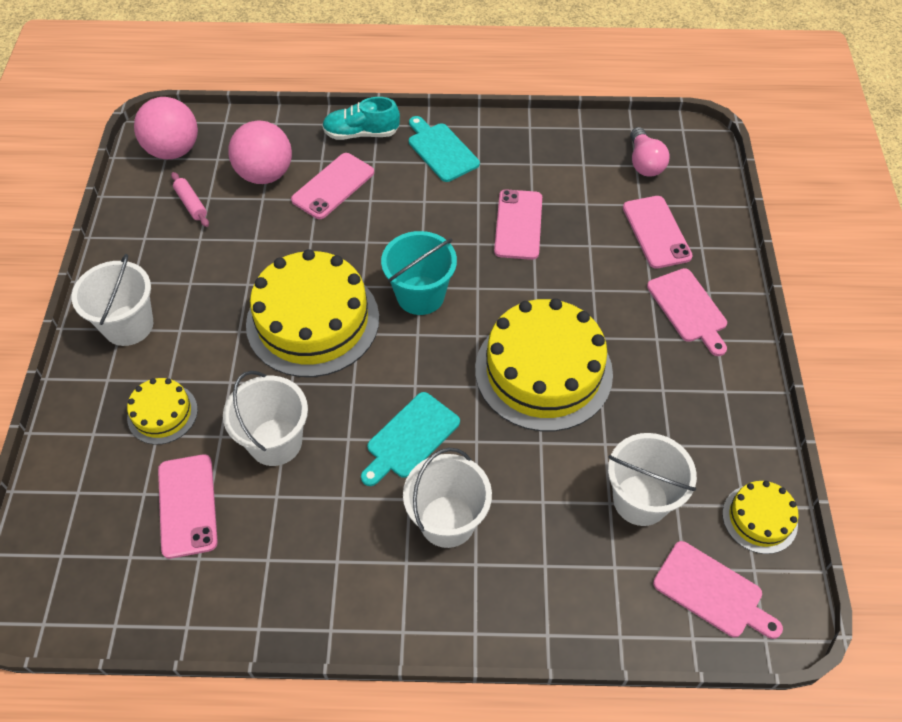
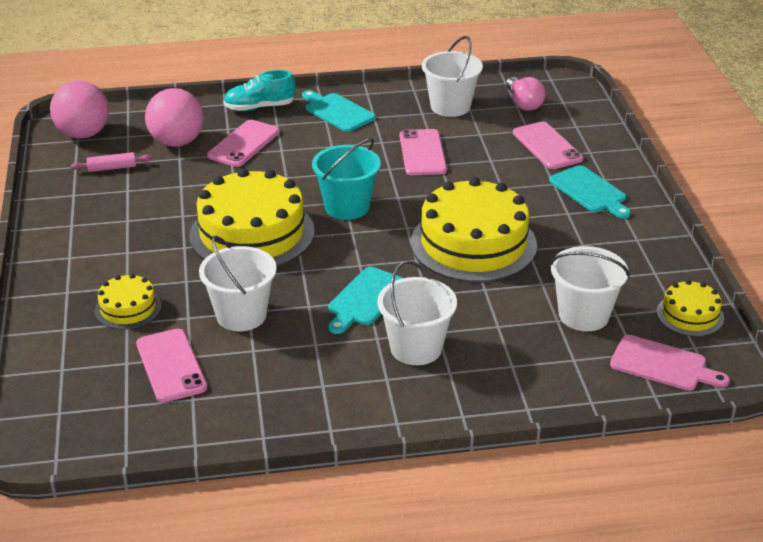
camera: 10 degrees left, 20 degrees down
(128, 325) = (76, 254): white bucket -> white bucket (450, 106)
(191, 204) = (112, 168): pink rolling pin -> pink rolling pin turned 60 degrees counterclockwise
(688, 308) = (590, 191): pink cutting board -> turquoise cutting board

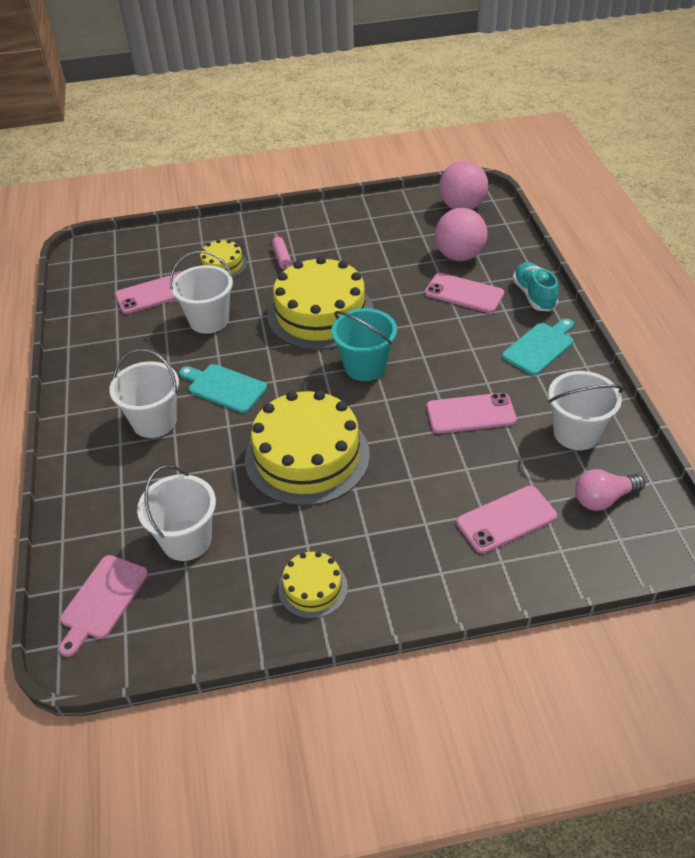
camera: 90 degrees right, 10 degrees up
(112, 168) = (412, 229): pink rolling pin -> pink rolling pin (282, 258)
(590, 191) = (412, 556): turquoise cutting board -> none
(690, 315) = (177, 634): yellow cake -> yellow cake (313, 588)

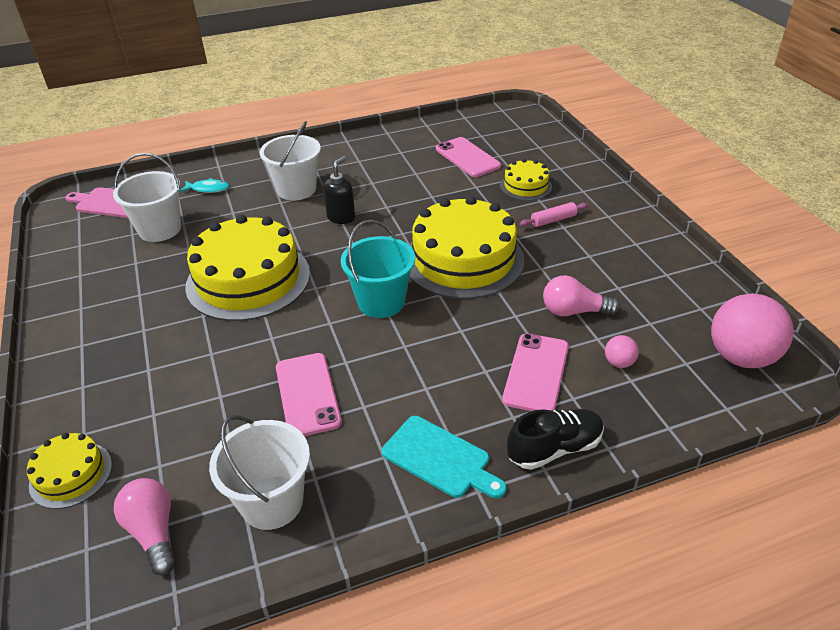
camera: 80 degrees right, 5 degrees down
(115, 501) = (208, 189): none -> turquoise fish
(209, 320) = (436, 193): white bucket -> none
(224, 387) = (341, 217): turquoise cutting board -> black soap dispenser
(313, 588) = (90, 304): yellow cake -> yellow cake (71, 474)
(402, 266) = (574, 311): none -> pink light bulb
(459, 256) = (619, 362): pink ball -> pink ball, size x0.45
(506, 519) = (139, 435): pink phone -> none
(534, 296) = (554, 448): turquoise shoe -> black shoe

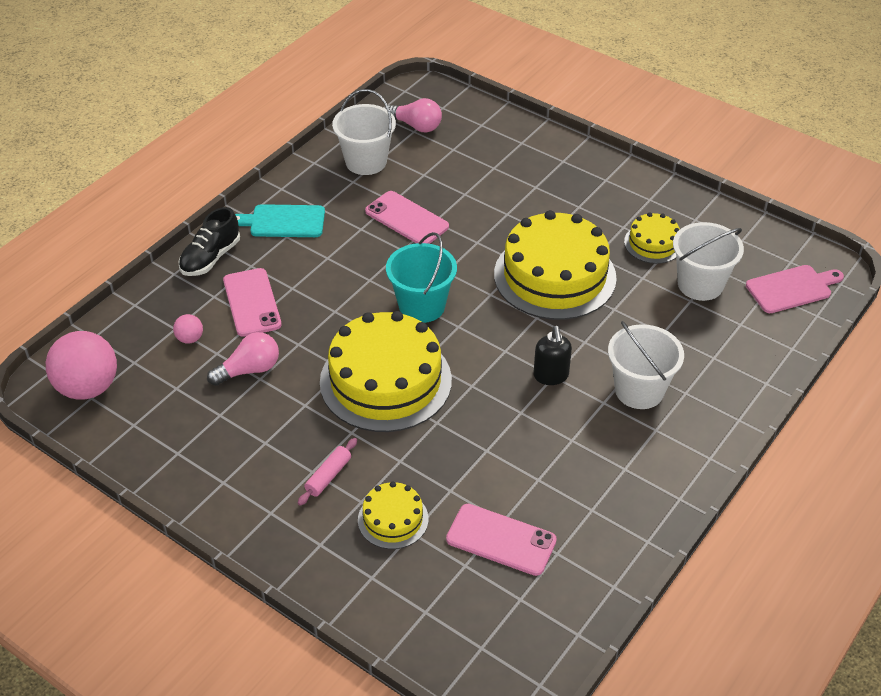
camera: 145 degrees right, 5 degrees up
(71, 474) = (497, 125): yellow cake -> yellow cake (653, 243)
(208, 189) = (728, 348): turquoise fish -> none

